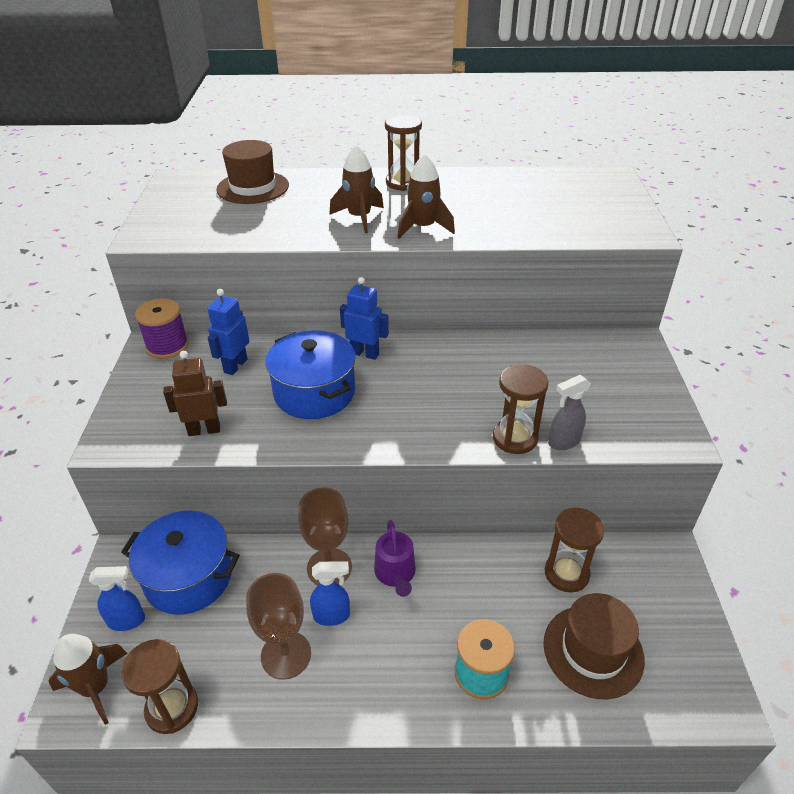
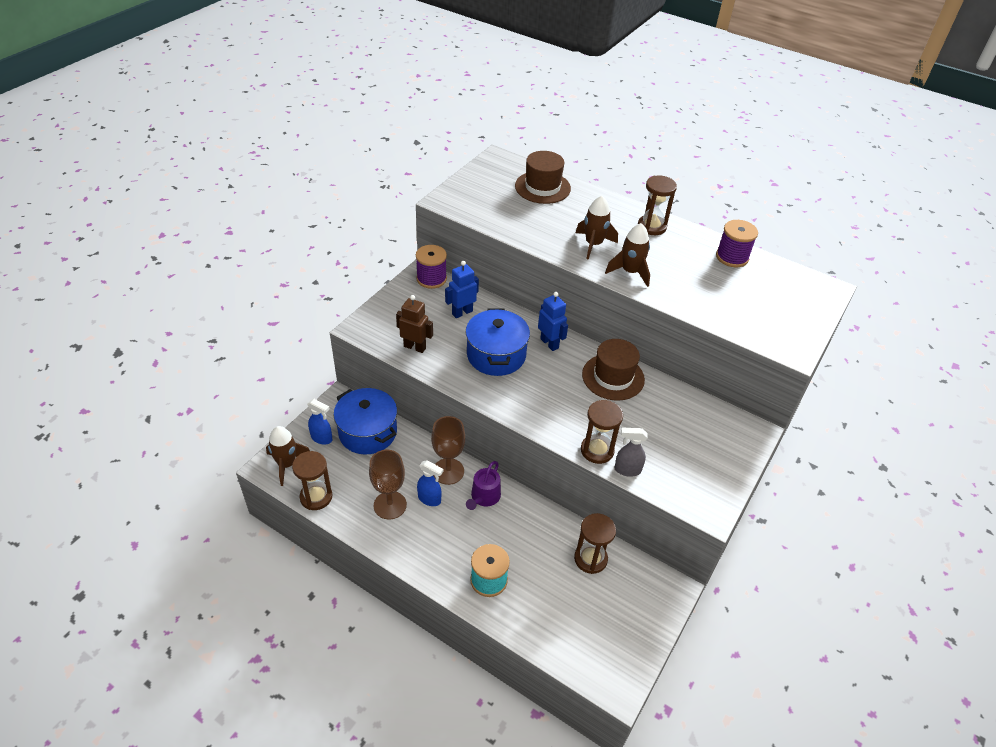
camera: 30 degrees right, 5 degrees up
(505, 181) = (732, 257): none -> purple spool
(593, 651) = (566, 610): brown hat -> brown hat (613, 377)

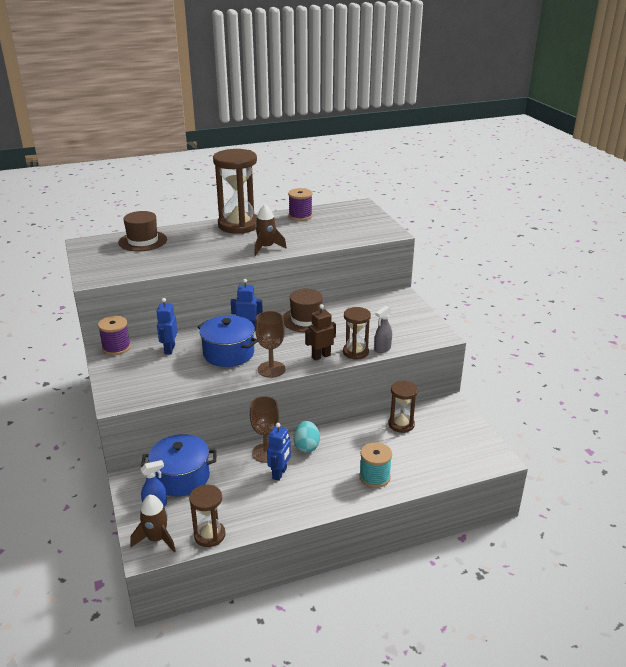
camera: 50 degrees left, 15 degrees down
(390, 505) = (262, 496): brown goblet -> brown goblet (271, 369)
(415, 347) = (172, 384): brown robot -> brown robot (321, 356)
(429, 499) = (280, 473): blue spray bottle -> blue robot
(484, 497) = (306, 446): purple watering can -> turquoise egg
(593, 244) = (224, 248): brown rocket -> none
(651, 226) = (238, 225): brown hourglass -> brown hourglass, size x1.83

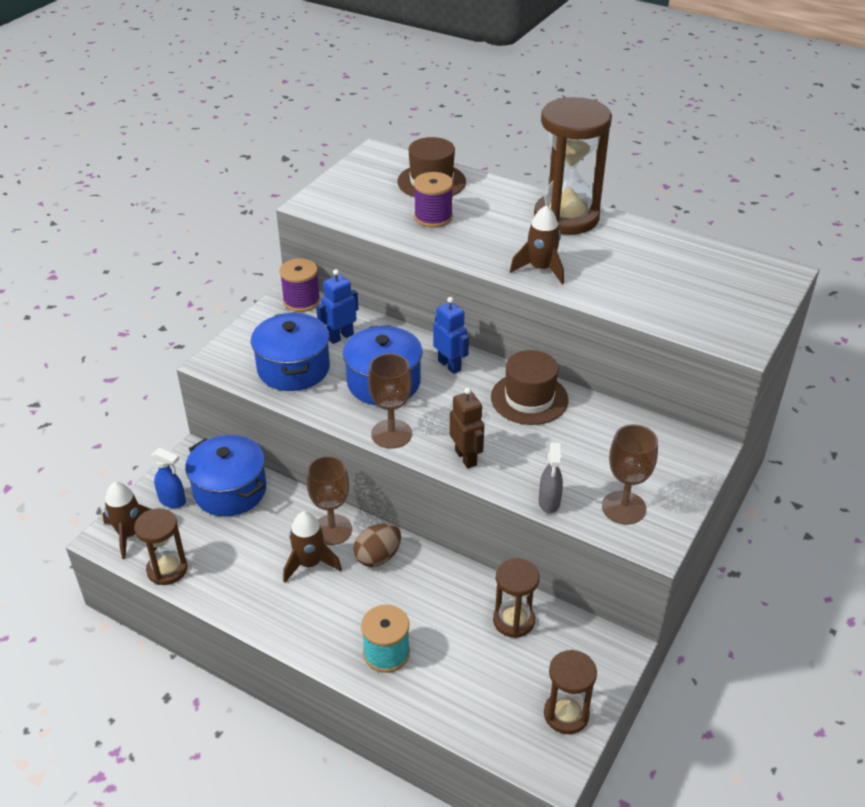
camera: 50 degrees right, 10 degrees up
(169, 376) = (293, 368): none -> blue pot
(280, 473) = (310, 563): blue robot -> brown rocket
(300, 216) = (665, 245): purple spool -> purple spool (433, 217)
(306, 446) = (378, 557): turquoise egg -> brown egg
(321, 356) = (466, 458): brown robot -> brown robot turned 45 degrees clockwise
(355, 352) = (511, 483): brown hourglass -> brown hourglass (566, 714)
(382, 349) = (549, 503): grey spray bottle -> grey spray bottle turned 90 degrees counterclockwise
(410, 332) = (623, 508): none -> brown goblet

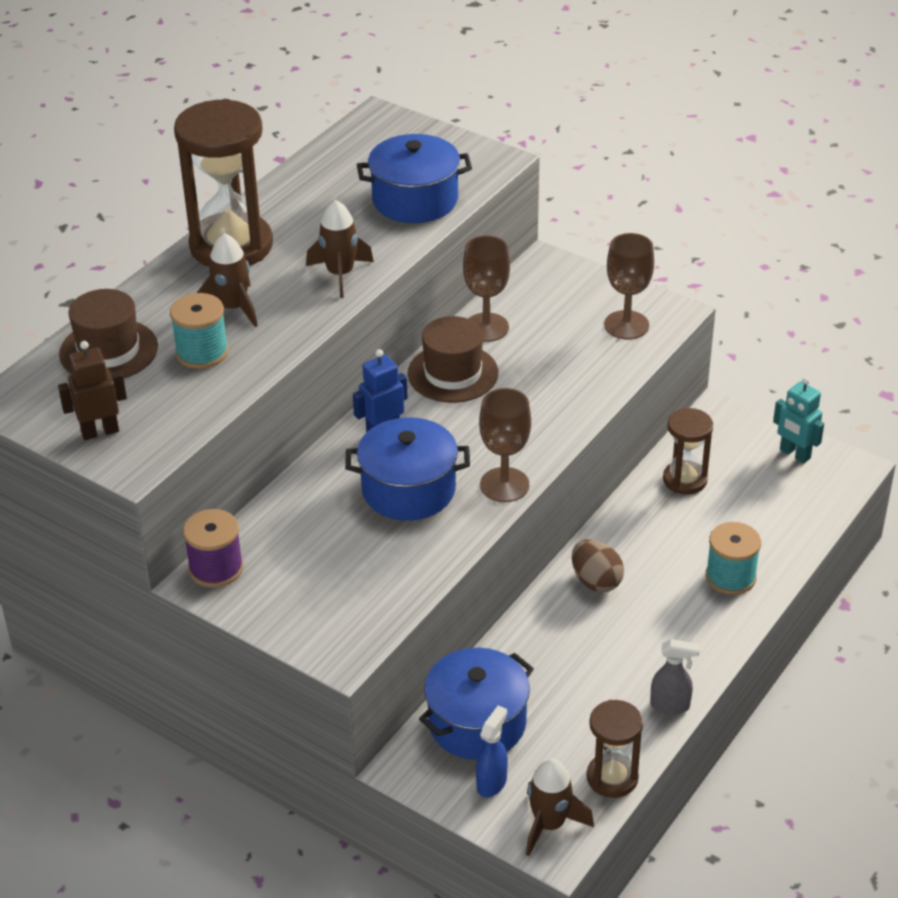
camera: 85 degrees left, 0 degrees up
(293, 368) = (368, 573): blue pot -> blue pot (415, 200)
(310, 563) = (604, 641): brown rocket -> brown rocket (233, 308)
(332, 530) = (551, 621): brown goblet -> brown goblet (486, 327)
(340, 337) = (307, 528): blue robot -> none
(433, 217) = (202, 352): purple spool -> turquoise spool
(466, 458) = (548, 427): brown robot -> brown robot (100, 432)
(549, 503) = (619, 373): grey spray bottle -> grey spray bottle (670, 706)
(566, 714) = (794, 454): brown hourglass -> turquoise robot

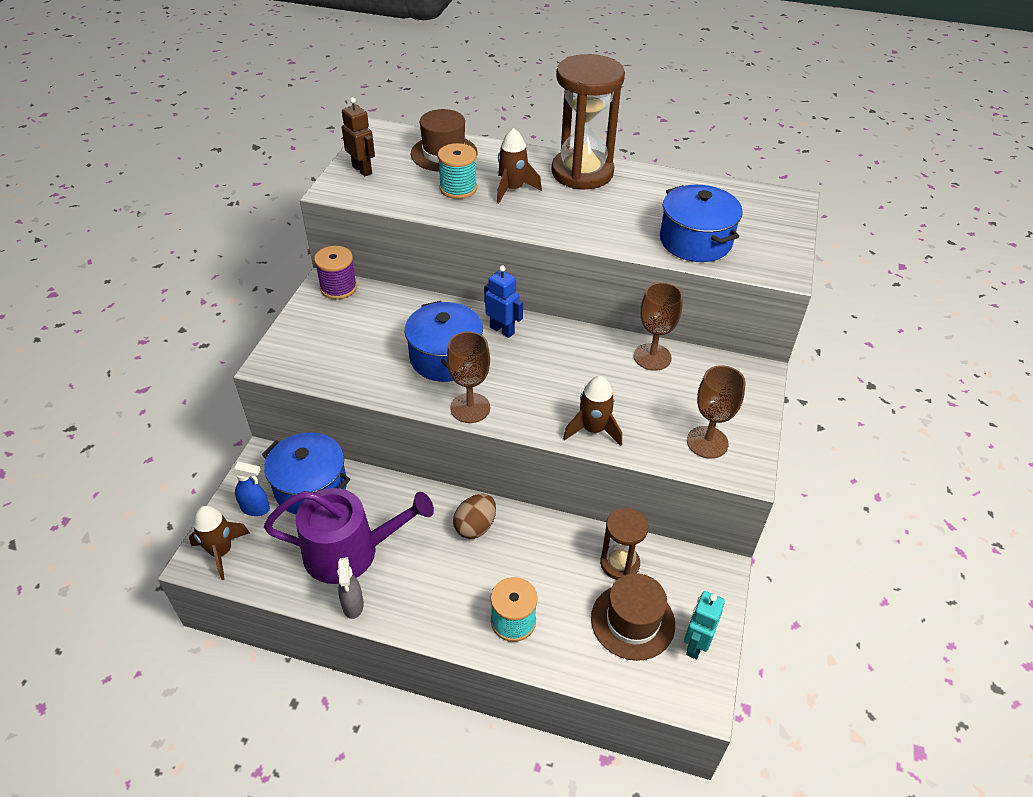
camera: 70 degrees right, 5 degrees up
(340, 274) = (578, 226): brown rocket -> brown rocket (593, 429)
(453, 373) = (586, 351): brown hat -> brown hat (632, 621)
(593, 698) = (350, 551): none -> purple watering can
(612, 777) = (271, 581): brown hourglass -> none

